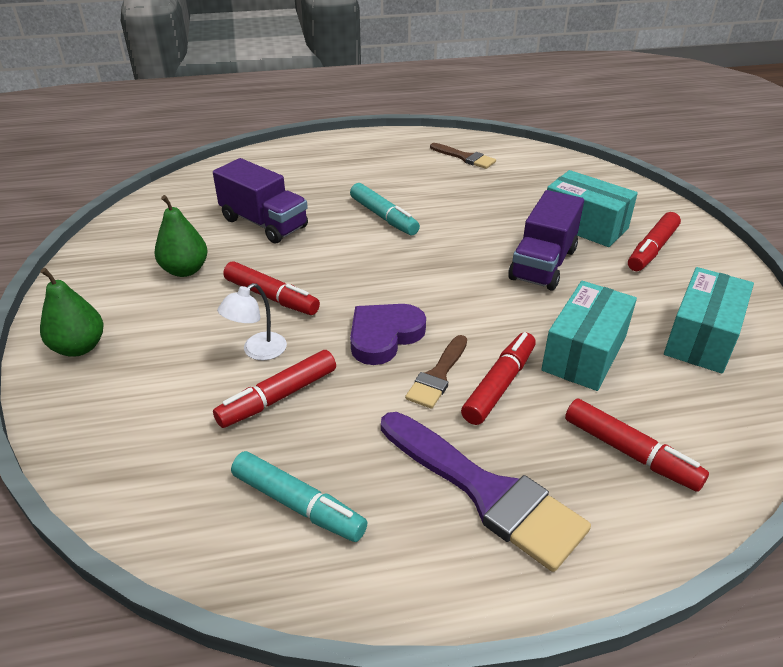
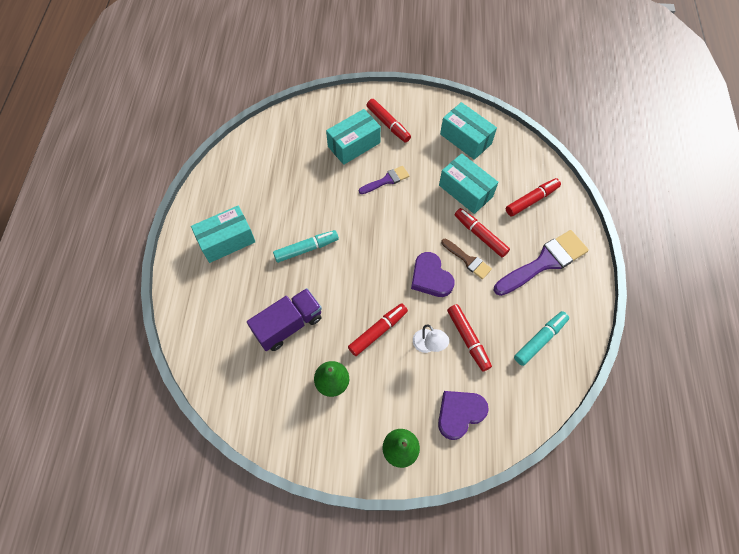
camera: 75 degrees left, 25 degrees up
(137, 405) = (459, 413): none -> purple heart
(369, 163) = (227, 240): none -> turquoise box
(465, 157) = (244, 178): brown brush -> none
(543, 264) = (386, 180): purple truck -> purple brush

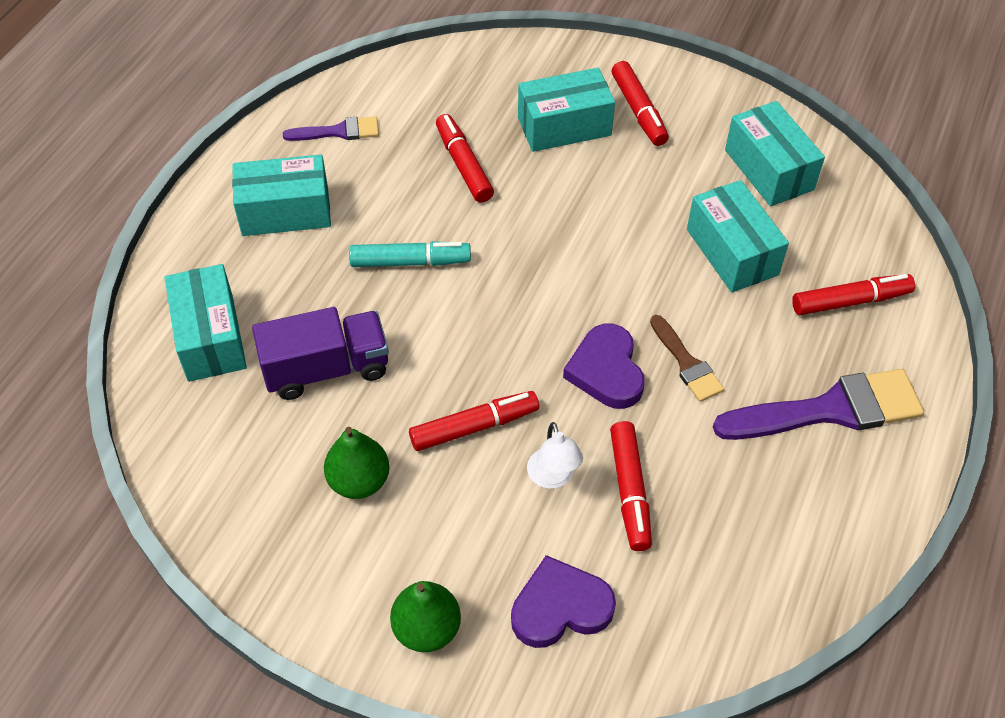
camera: 20 degrees right, 10 degrees down
(218, 328) = (211, 338): none -> turquoise box
(386, 180) = (596, 196): purple brush -> purple brush (338, 131)
(480, 235) = (727, 330): red marker -> red marker (463, 165)
(539, 340) = (765, 535): turquoise marker -> none

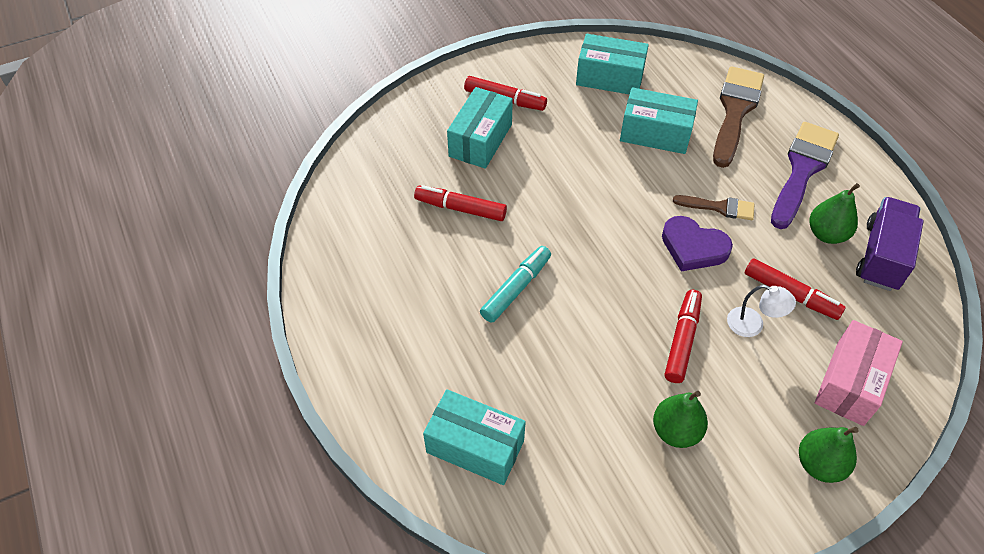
camera: 50 degrees left, 0 degrees up
(285, 211) = (401, 330): turquoise box -> none
(326, 369) = (566, 392): purple truck -> purple truck (881, 256)
(338, 131) = (358, 254): purple brush -> none
(560, 607) = (850, 383): purple heart -> pink box
(755, 482) = (826, 234): none -> green pear
(850, 301) = (735, 111): red marker -> brown brush

